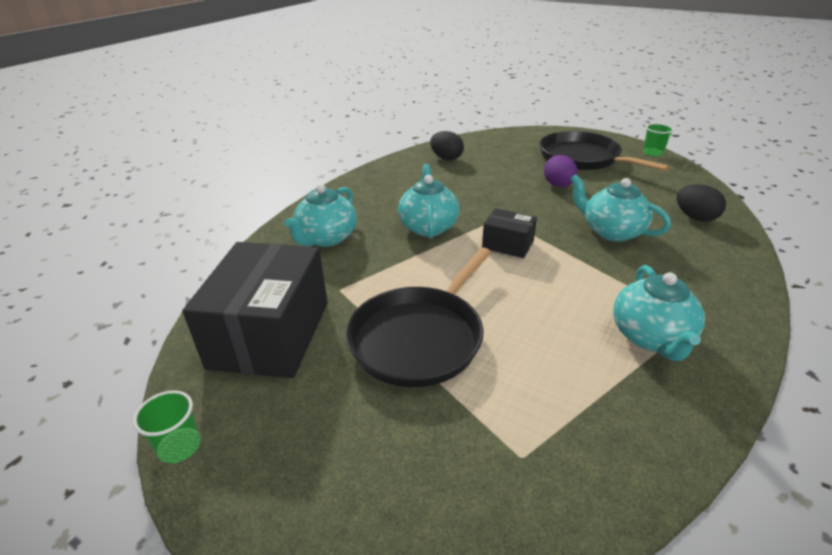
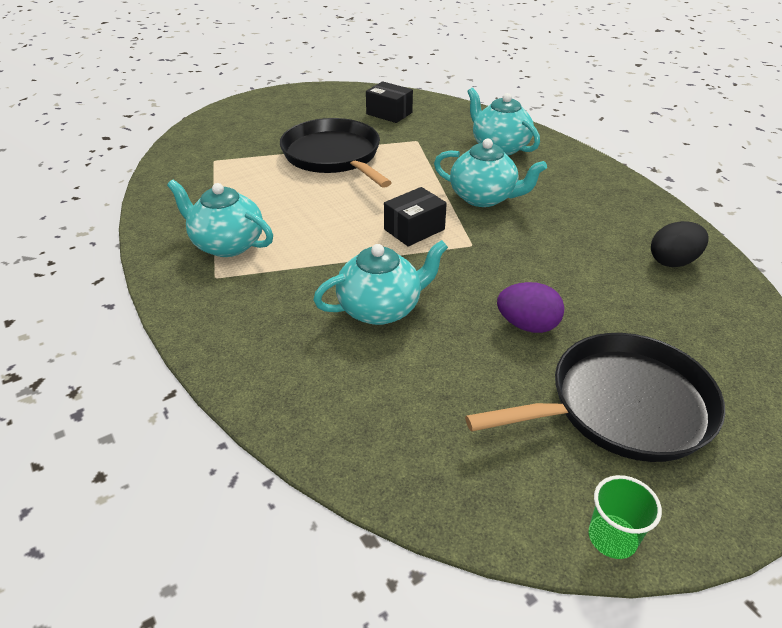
camera: 115 degrees right, 5 degrees up
(179, 446) = (326, 87): green cup -> none
(270, 334) = (389, 113): black box -> black box, size x0.49
(695, 217) = (350, 407): black egg -> none

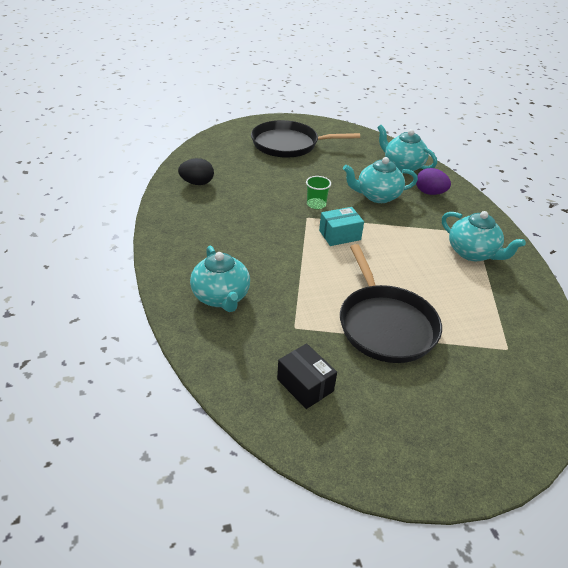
camera: 165 degrees left, 0 degrees up
(414, 229) = (339, 235): black box -> turquoise box
(484, 197) = (275, 248): turquoise teapot -> turquoise teapot (402, 166)
(527, 325) = (305, 174): purple egg -> purple egg (430, 193)
(612, 538) = (322, 123): green cup -> green cup (316, 204)

